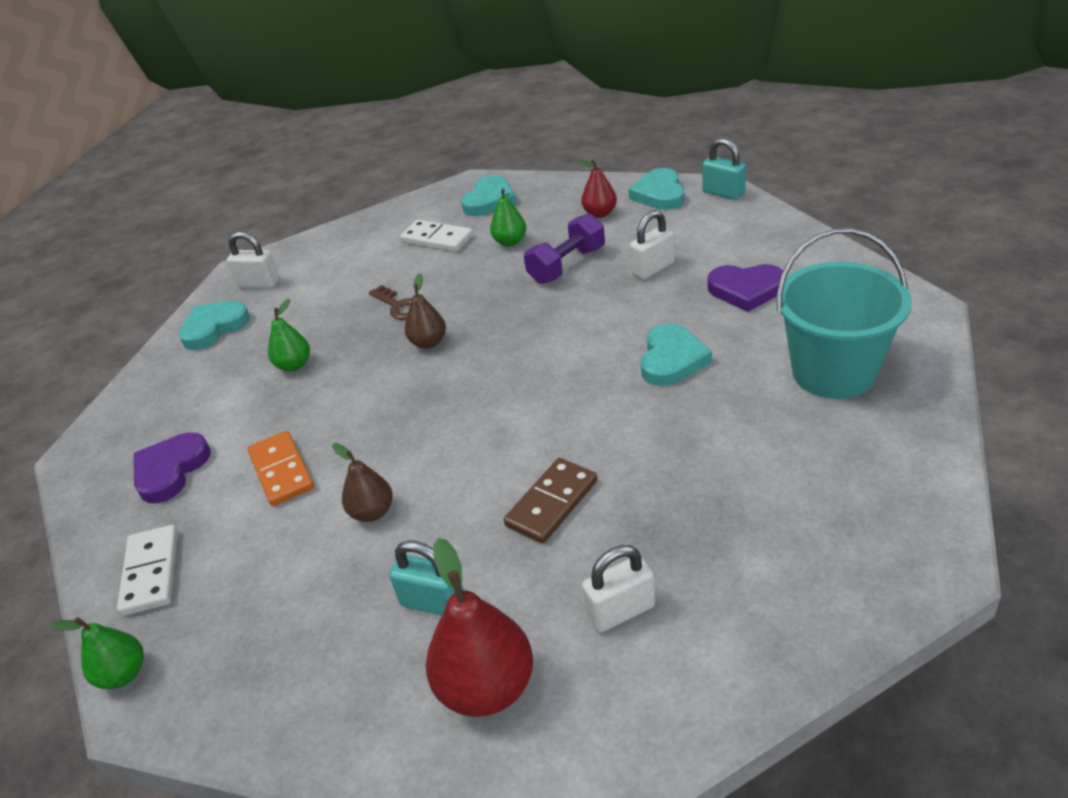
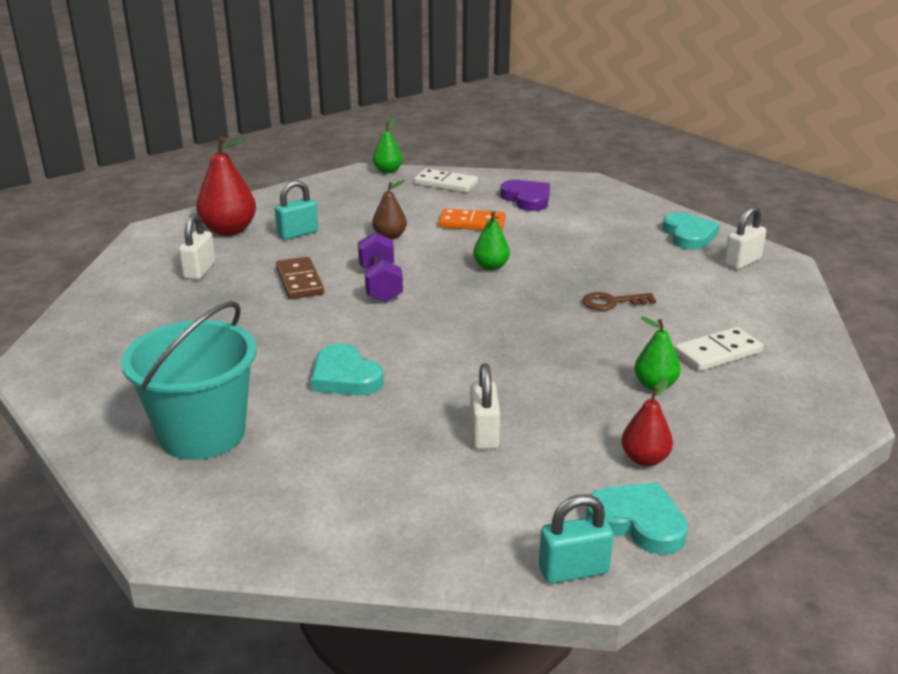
camera: 120 degrees right, 10 degrees down
(294, 365) = (587, 249): green pear -> green pear (491, 267)
(428, 342) = (537, 298): brown pear -> none
(489, 200) = (775, 409): turquoise heart -> none
(567, 265) = (562, 394): purple dumbbell -> purple dumbbell (380, 284)
(746, 290) = (366, 462): purple heart -> none

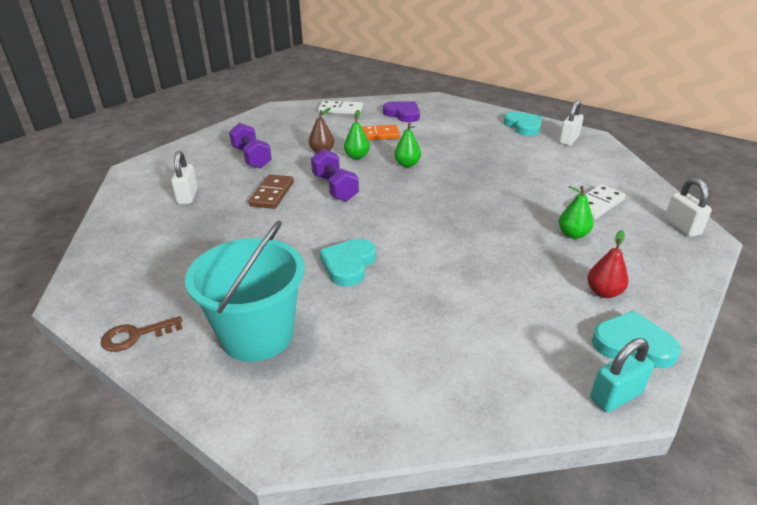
camera: 15 degrees left, 5 degrees up
(229, 230) = (196, 162): red pear -> none
(298, 233) = (251, 158): turquoise padlock -> purple dumbbell
(300, 281) = (272, 194): brown domino -> brown domino turned 45 degrees clockwise
(345, 376) = (348, 265): turquoise heart -> turquoise heart turned 75 degrees clockwise
(388, 171) = (294, 105): green pear -> green pear (357, 156)
(484, 434) = (480, 293): white padlock -> white padlock (682, 227)
(612, 302) = (505, 179): brown key -> brown key (136, 335)

